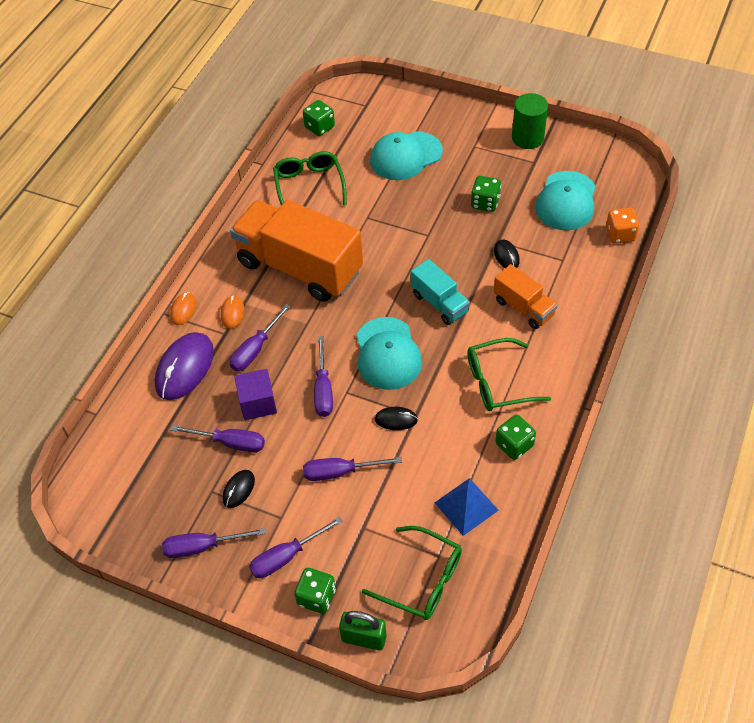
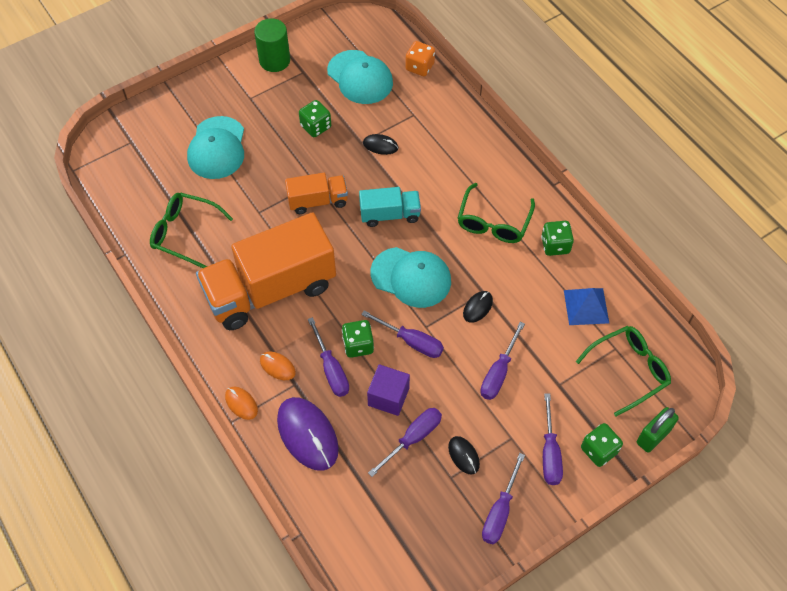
camera: 60 degrees left, 5 degrees up
(319, 127) = (123, 188): green dice -> green dice (358, 345)
(523, 307) = (438, 165): orange truck -> orange truck (317, 201)

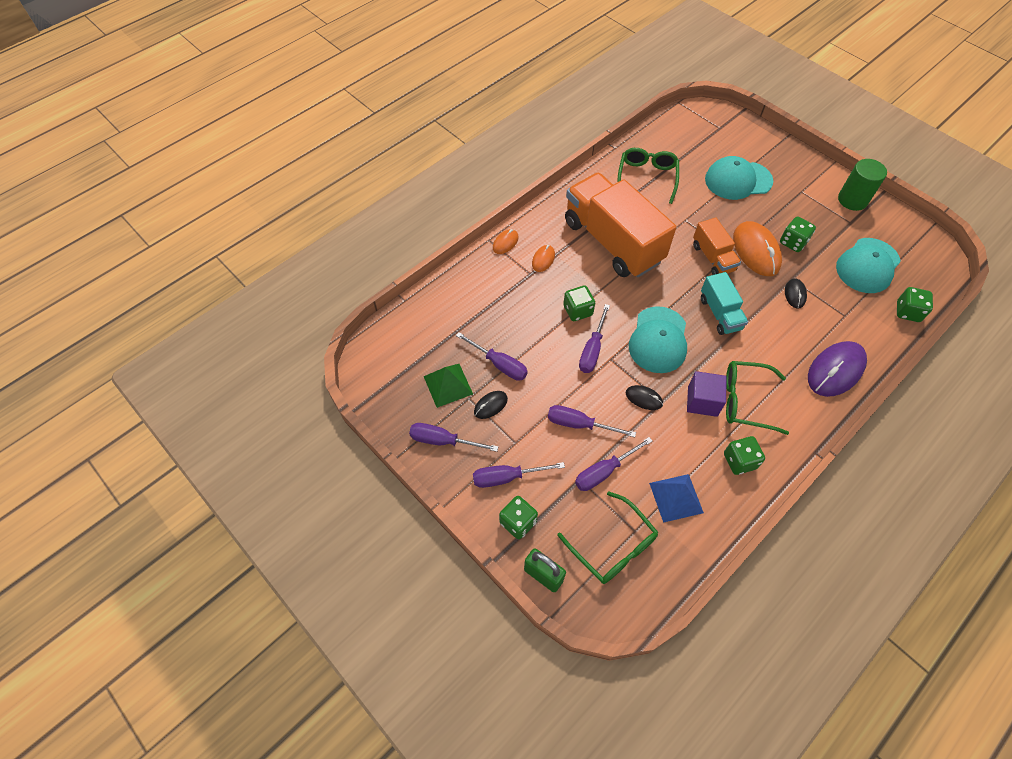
camera: 80 degrees right, 0 degrees up
(307, 434) = (488, 290): purple mouse -> purple mouse (835, 370)
(318, 161) = (756, 251): none -> orange mouse
(331, 369) = (550, 296): purple screwdriver -> purple screwdriver (604, 471)
(388, 397) = (534, 340): purple cube -> purple cube (702, 401)
(419, 67) = (907, 312): orange dice -> green dice
(430, 497) = (448, 385): none -> green pyramid

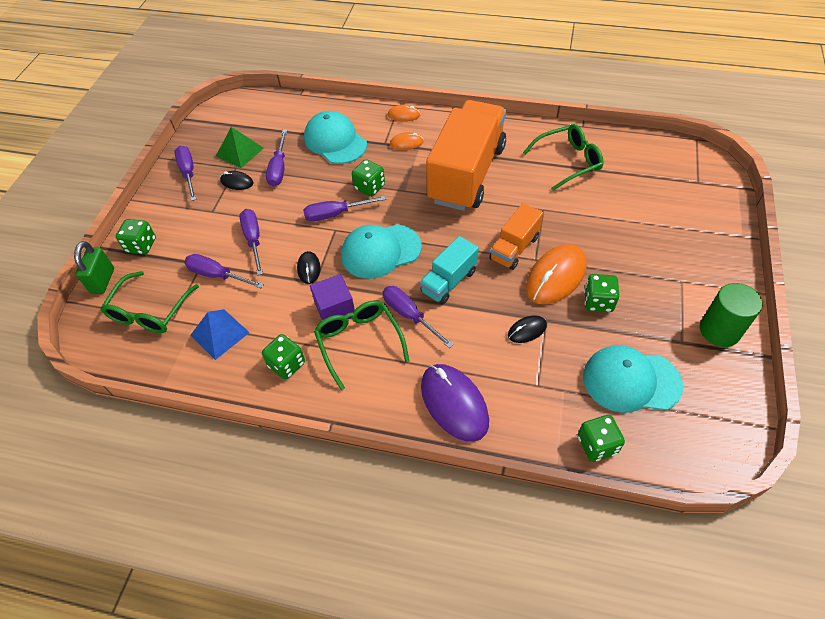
camera: 60 degrees right, 5 degrees down
(507, 477) = (177, 221): purple screwdriver -> purple screwdriver (409, 315)
(738, 180) = (638, 225): turquoise cap -> turquoise cap (335, 141)
(835, 370) = (454, 403): purple mouse -> purple mouse turned 45 degrees clockwise

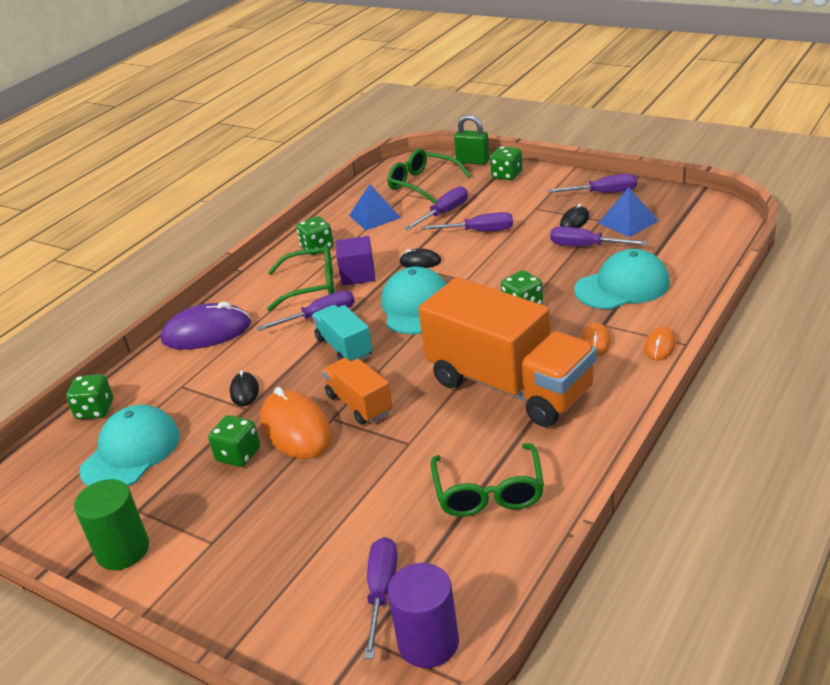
camera: 110 degrees right, 20 degrees down
(239, 151) = (628, 222): green pyramid -> blue pyramid
(335, 214) = (489, 281): purple screwdriver -> purple screwdriver (381, 592)
(684, 159) = (428, 643): none -> purple cylinder

